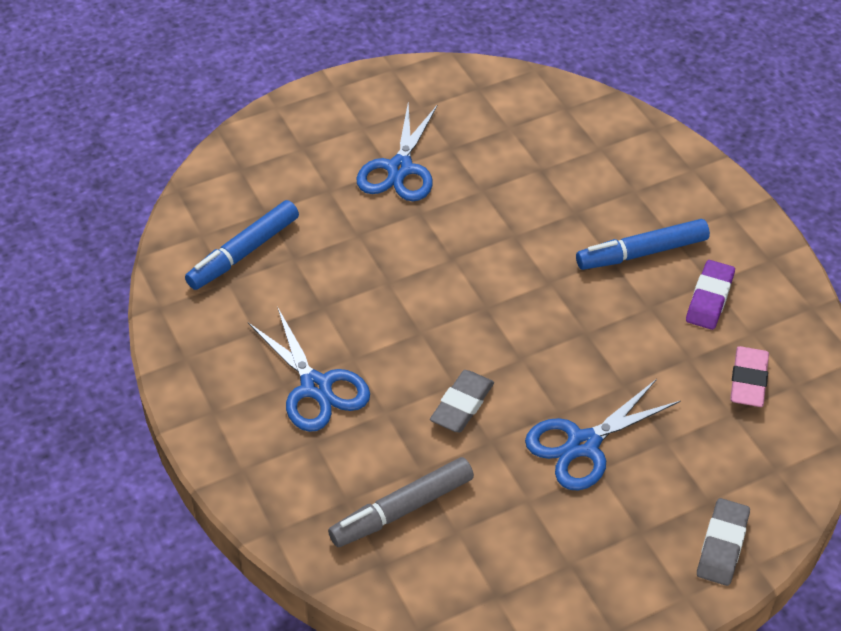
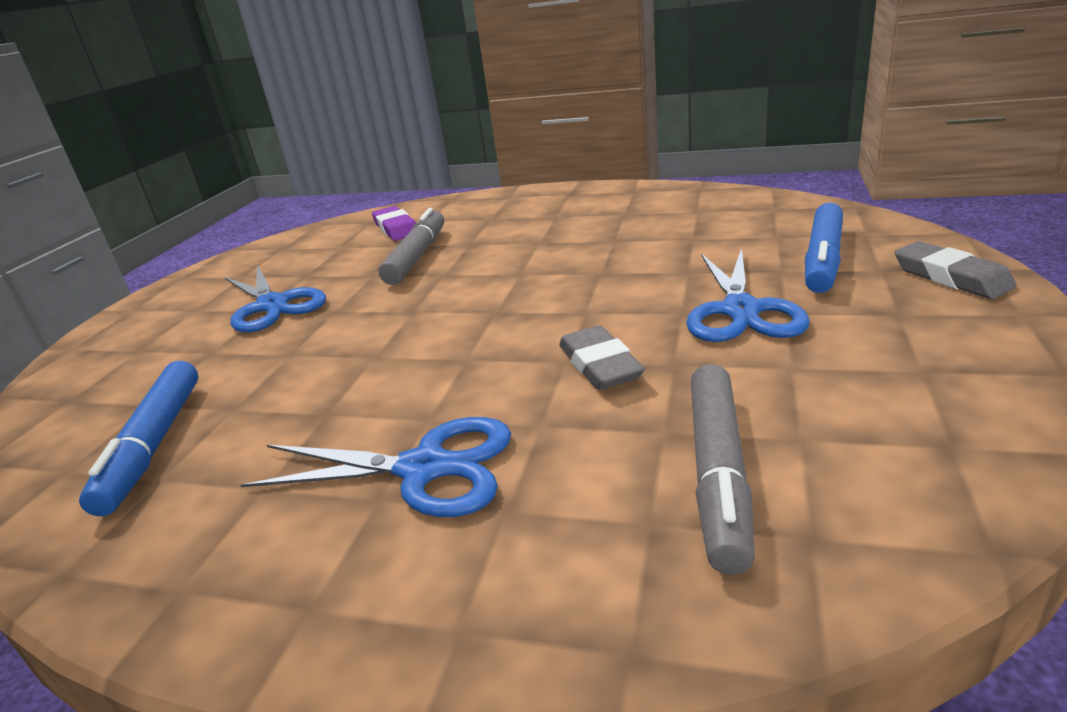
camera: 45 degrees left, 20 degrees down
(529, 195) = (417, 256): none -> grey marker
(641, 253) = (554, 229): blue marker -> blue marker (823, 259)
(709, 298) = (640, 217): purple eraser -> purple eraser (396, 228)
(748, 380) = (747, 222): pink eraser -> none

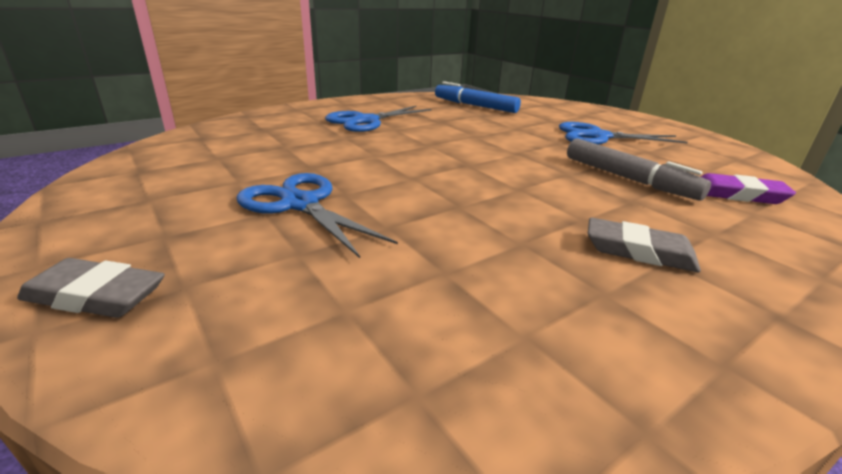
camera: 125 degrees right, 0 degrees up
(599, 365) = (352, 157): grey eraser -> grey eraser (638, 251)
(718, 473) = (248, 142): grey marker -> none
(823, 259) = (259, 282): blue marker -> none

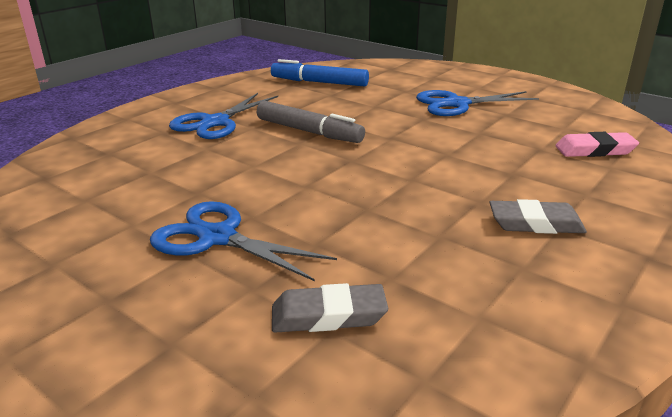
camera: 15 degrees left, 0 degrees up
(95, 296) = (96, 371): grey eraser -> grey eraser (328, 315)
(628, 179) = (501, 150): grey marker -> grey marker (309, 132)
(738, 195) = (595, 150): purple eraser -> pink eraser

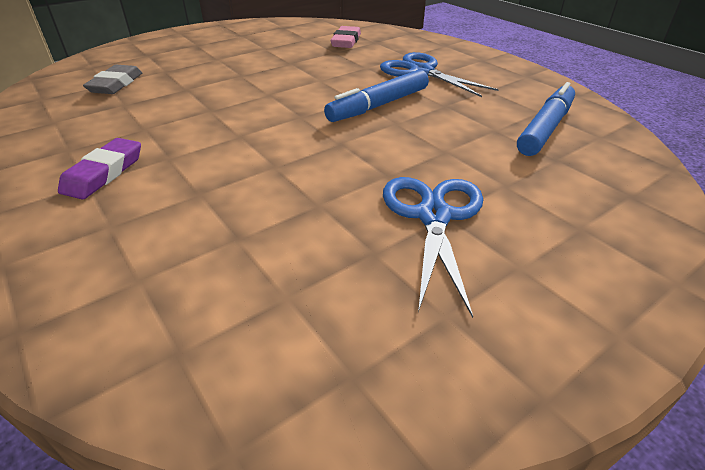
camera: 105 degrees right, 10 degrees up
(217, 238) = (225, 65): blue scissors -> none
(309, 132) = (378, 105): grey marker -> blue marker
(535, 223) = (104, 173): grey eraser -> purple eraser
(595, 150) = (190, 290): pink eraser -> pink eraser (346, 41)

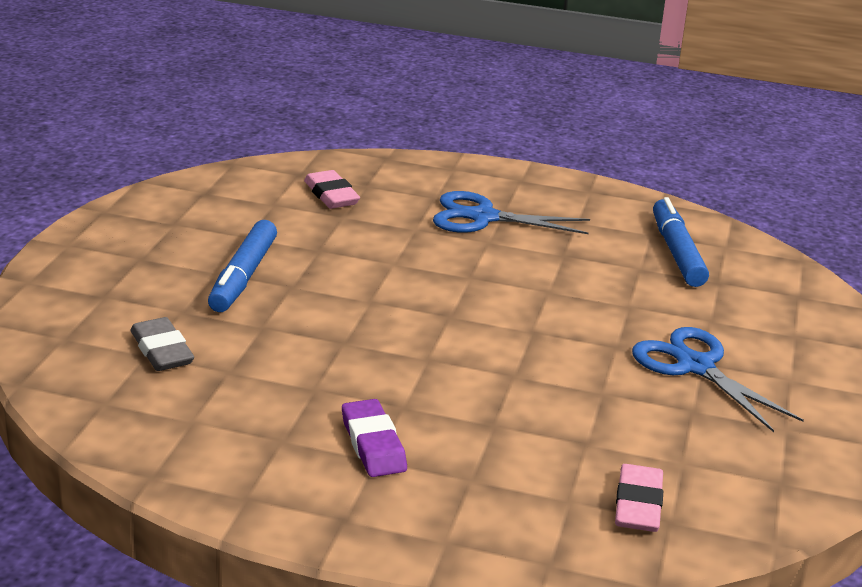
camera: 40 degrees left, 10 degrees down
(179, 317) = (638, 504): none -> pink eraser
(378, 105) = (504, 276): blue marker -> blue marker (243, 277)

